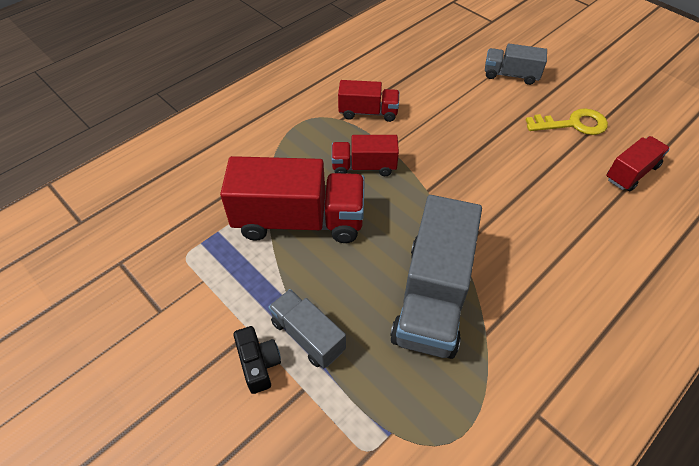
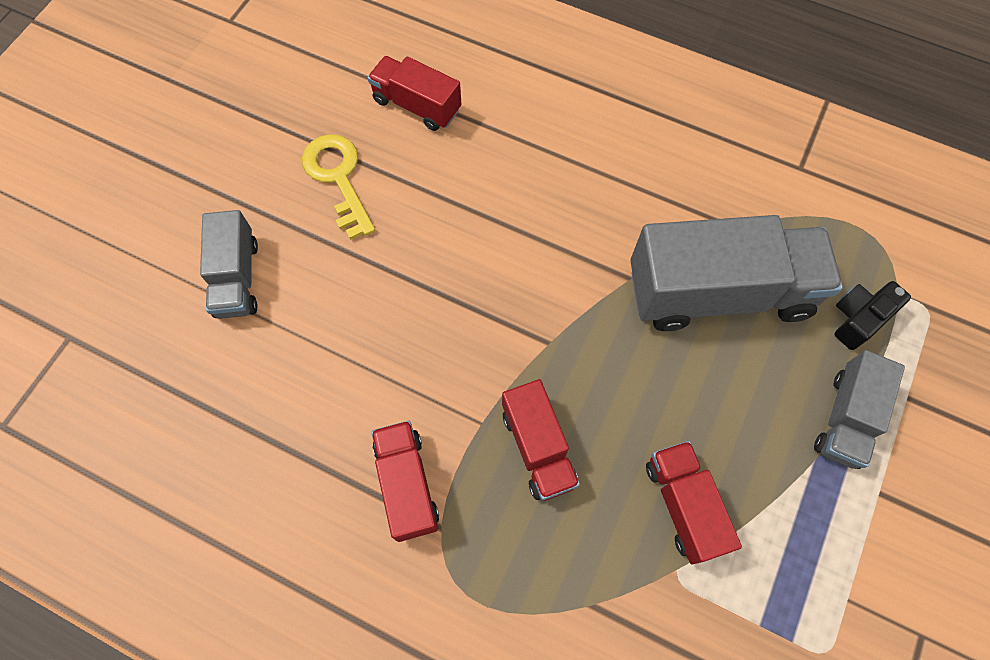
camera: 110 degrees left, 15 degrees up
(259, 364) = (911, 462): black camera -> black camera (858, 318)
(299, 220) = (683, 505): red truck -> red truck, size x0.54

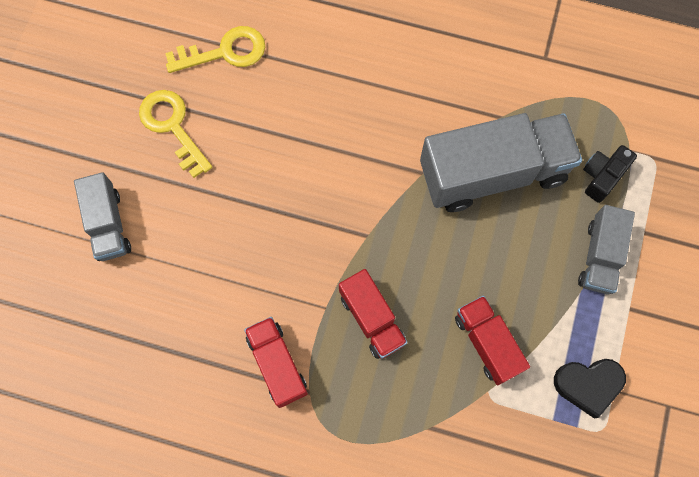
camera: 10 degrees left, 5 degrees up
(417, 105) = (225, 52): red truck -> yellow key
(813, 586) = (588, 385): none -> black heart

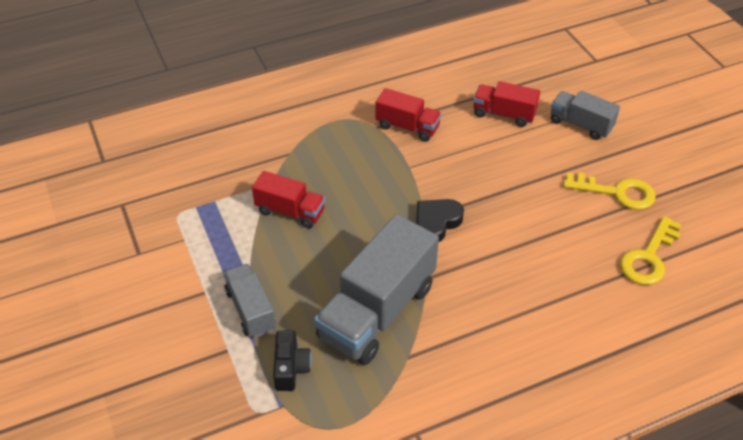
camera: 140 degrees right, 25 degrees down
(372, 319) = (375, 178): red truck -> red truck (504, 114)
(588, 385) = (204, 231): black heart -> black heart (436, 223)

